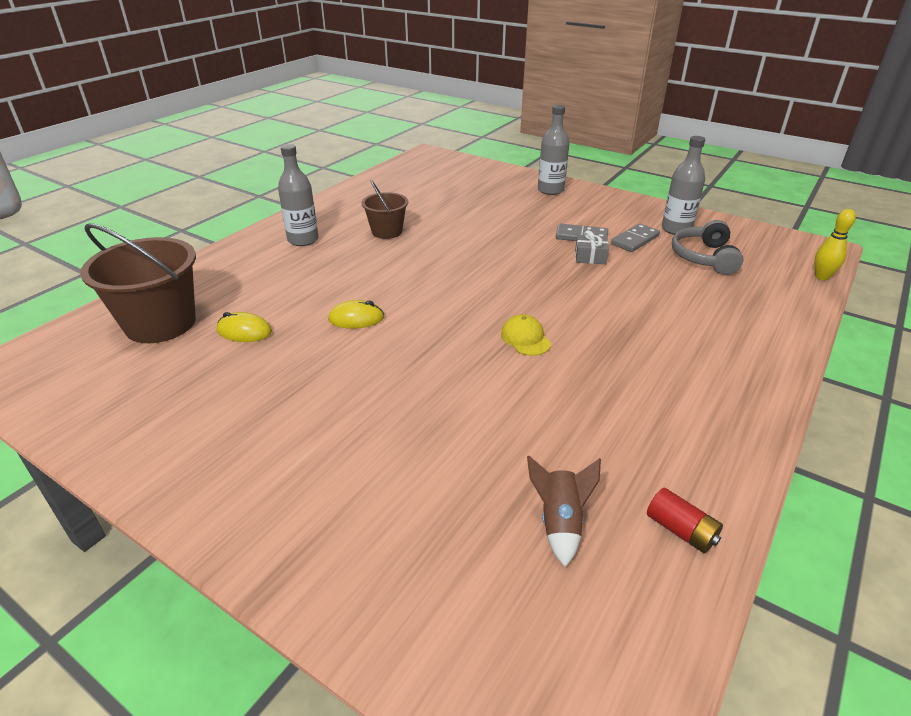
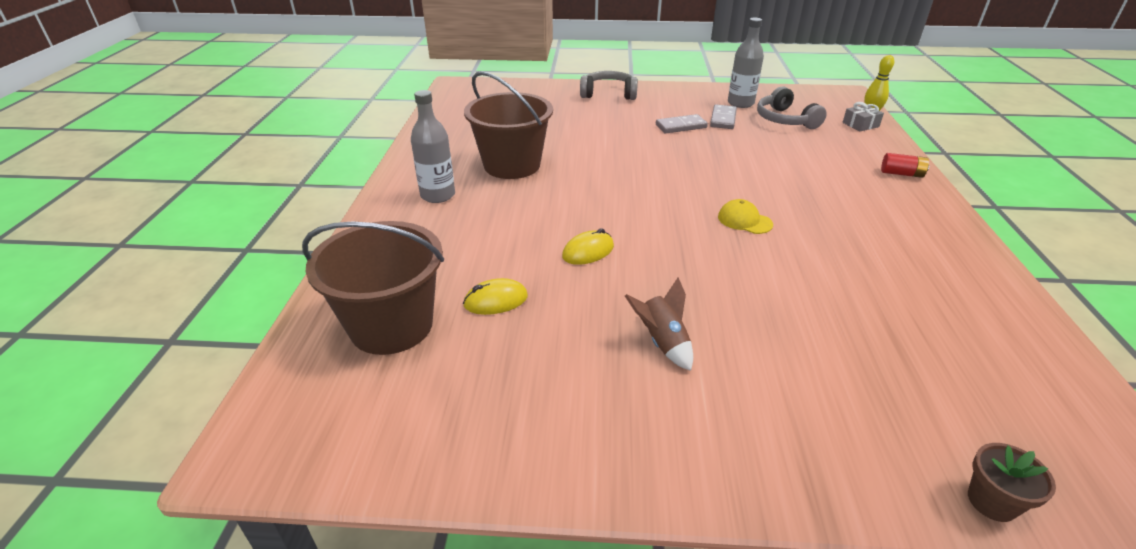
camera: 30 degrees left, 0 degrees up
(387, 231) = (512, 165): brown bucket -> brown bucket, size x1.75
(414, 663) = (992, 501): none -> brown flower pot
(550, 190) = (608, 94): grey bottle -> grey headphones
(559, 522) = (942, 348): brown rocket -> brown rocket (662, 342)
(590, 257) = (708, 141): grey gift -> grey gift (860, 125)
(680, 530) = (1010, 318): red battery -> red battery (901, 174)

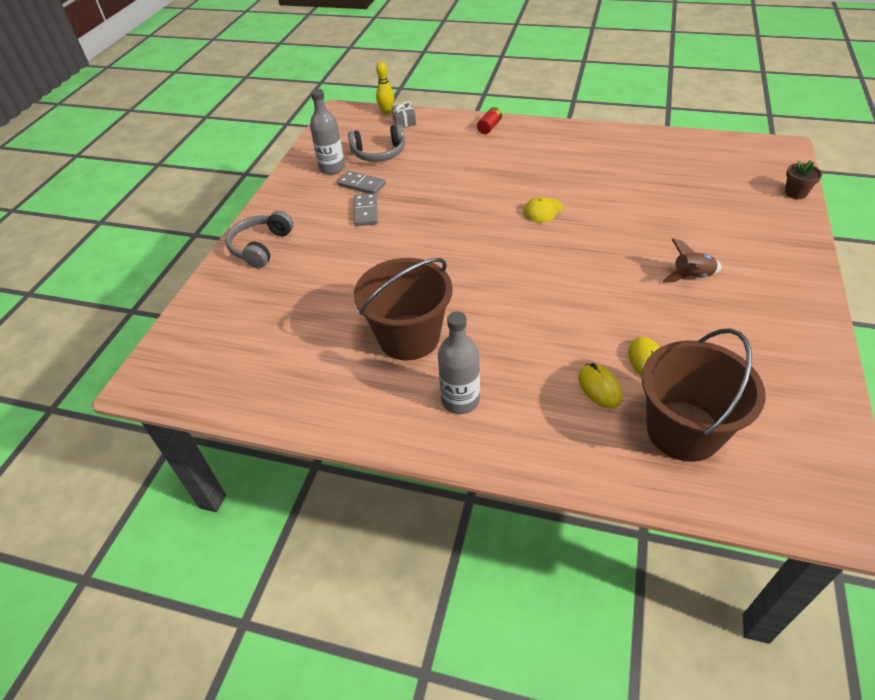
camera: 75 degrees left, 10 degrees up
(588, 251) = (578, 299): yellow mouse -> yellow mouse (599, 387)

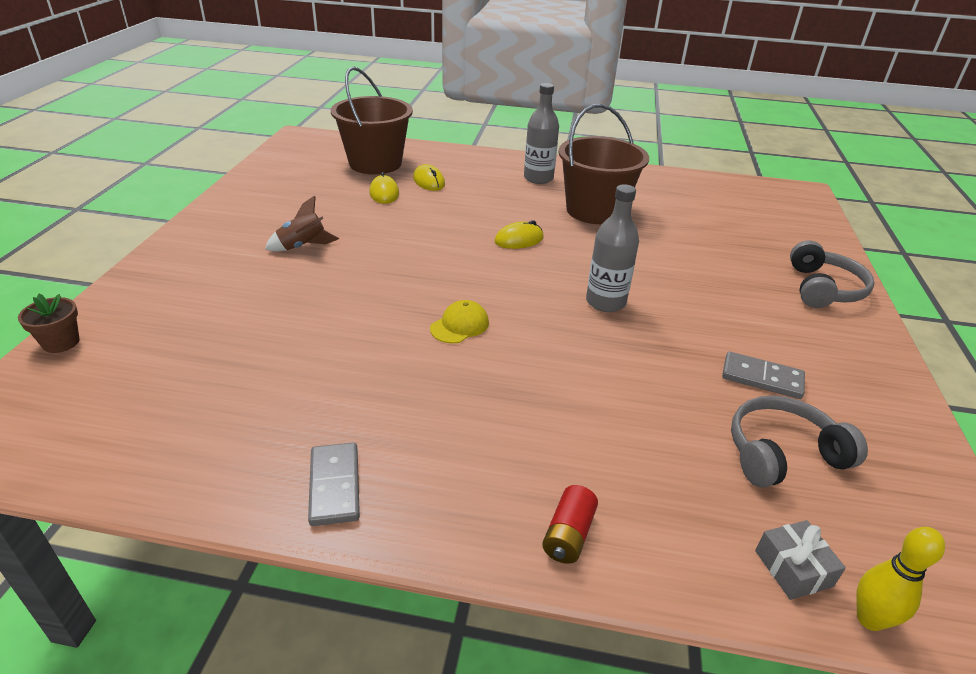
camera: 170 degrees right, 10 degrees down
(332, 168) = (845, 416): grey bottle -> grey bottle (605, 302)
(366, 211) = (721, 331): grey domino -> grey domino (334, 486)
(495, 291) = (519, 240): none -> yellow mouse

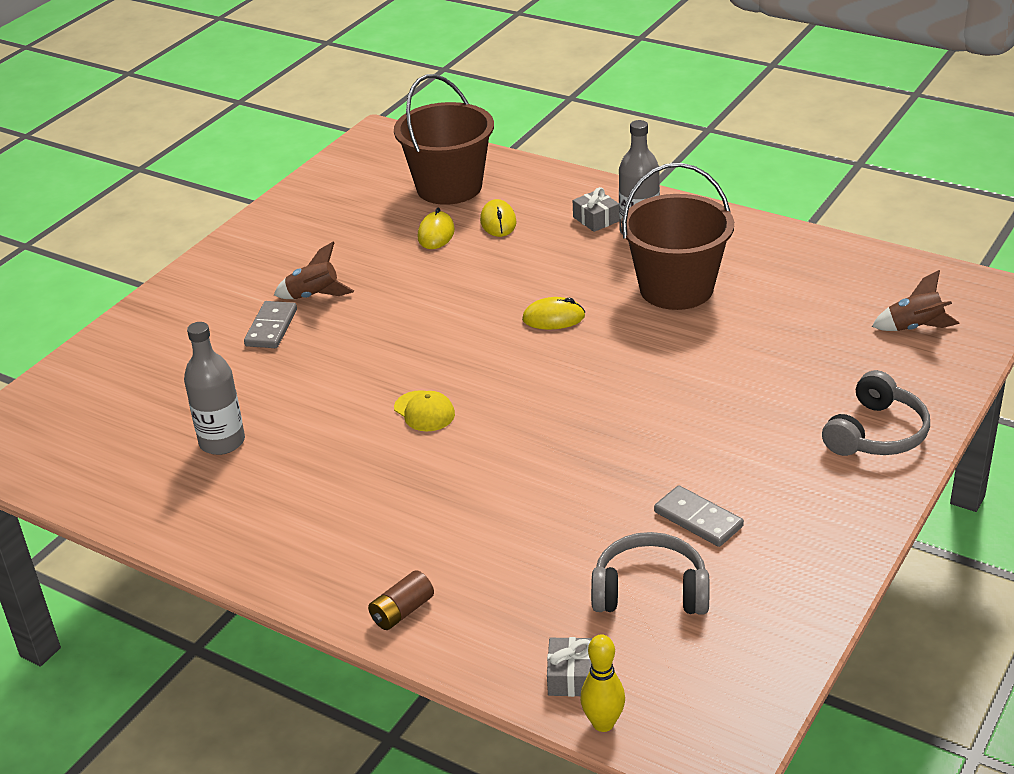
camera: 25 degrees right, 0 degrees up
(61, 342) = (65, 371): brown flower pot -> none
(334, 486) = (237, 536): grey domino -> grey domino (271, 328)
(459, 325) = (424, 411): yellow cap -> yellow cap turned 75 degrees clockwise
(501, 174) = (596, 219): none -> grey gift
(568, 535) = (402, 611): red battery -> brown battery
(605, 302) = (596, 410): grey bottle -> grey bottle (222, 442)
(776, 217) = (915, 328): none -> brown rocket

